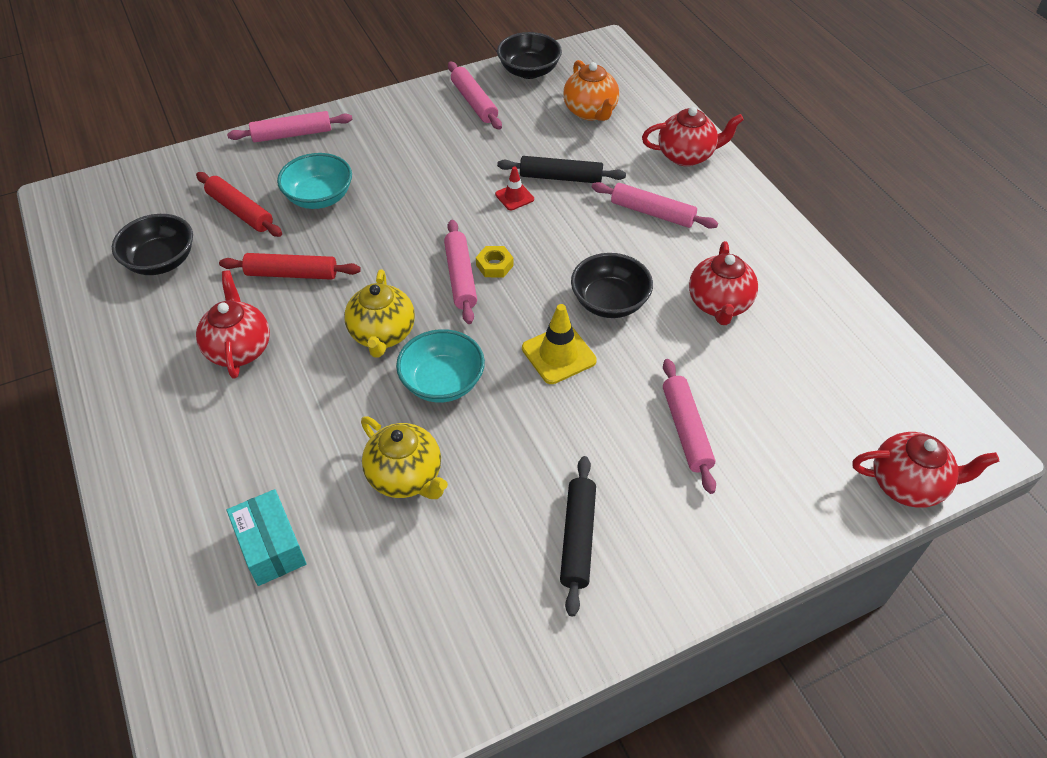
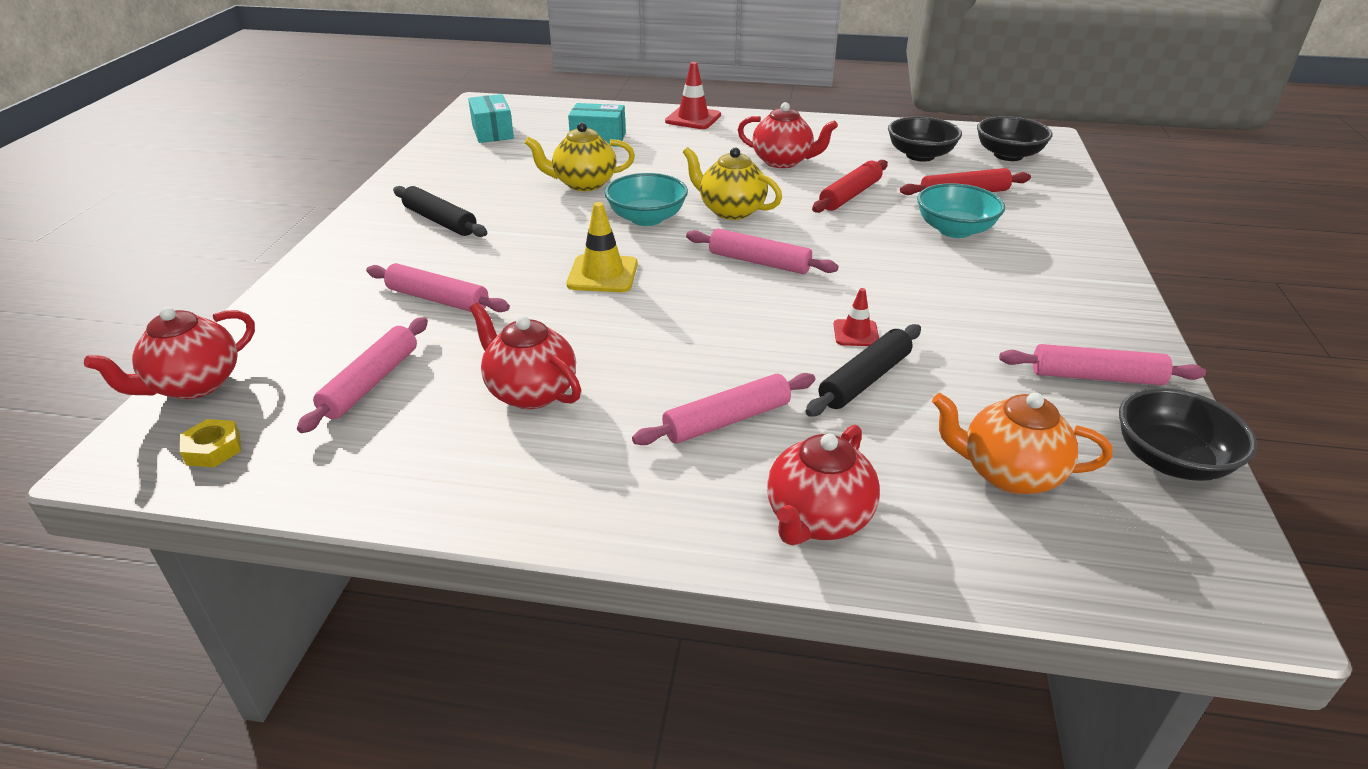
camera: 125 degrees right, 15 degrees down
(145, 489) = (693, 118): none -> red traffic cone
(292, 134) = (1087, 242): pink rolling pin -> pink rolling pin (371, 383)
(320, 688) = (492, 132): none -> turquoise box
(494, 265) = (755, 284): yellow nut -> yellow nut (213, 449)
(609, 302) = (626, 325): black bowl -> black bowl (1008, 155)

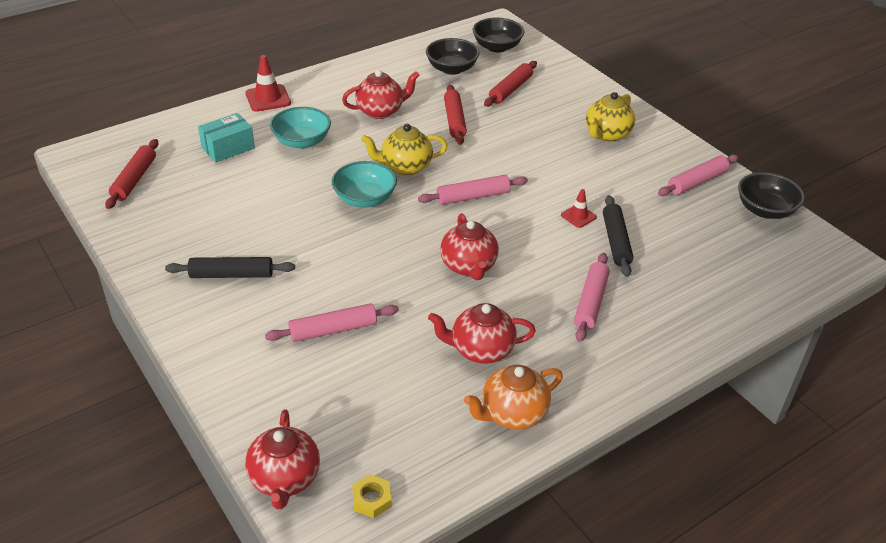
camera: 45 degrees left, 5 degrees up
(371, 383) = (389, 403): pink rolling pin -> none
(492, 132) = (134, 179): turquoise box -> red rolling pin
(583, 184) = (281, 192): yellow teapot -> yellow teapot (607, 135)
(602, 274) = (402, 254): yellow traffic cone -> none
(817, 519) = (688, 325): red teapot -> red teapot (469, 266)
(954, 230) = (538, 120): turquoise bowl -> turquoise bowl (302, 141)
(1008, 473) = (723, 254): orange teapot -> orange teapot (512, 414)

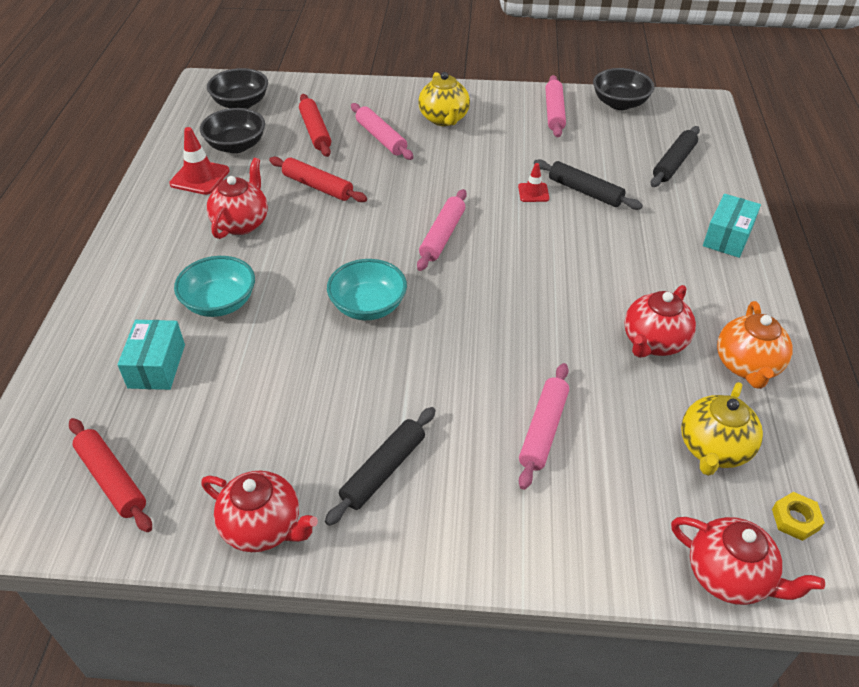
camera: 50 degrees left, 5 degrees up
(268, 98) = (108, 290): red traffic cone -> red traffic cone (200, 177)
(405, 167) = (350, 254): yellow teapot -> yellow teapot (713, 449)
(469, 266) = (537, 290): red teapot -> red teapot (263, 527)
(590, 302) = (647, 247): pink rolling pin -> pink rolling pin (381, 138)
(663, 344) = (727, 237): none -> turquoise box
(724, 274) = (673, 163): none -> black rolling pin

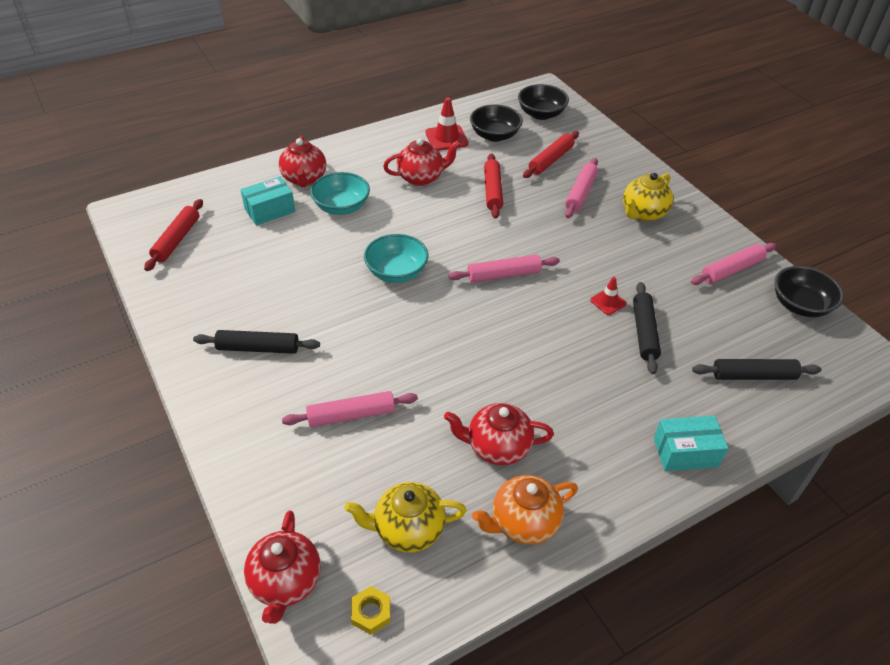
camera: 55 degrees right, 0 degrees up
(263, 527) = (181, 316): red teapot -> red teapot (304, 179)

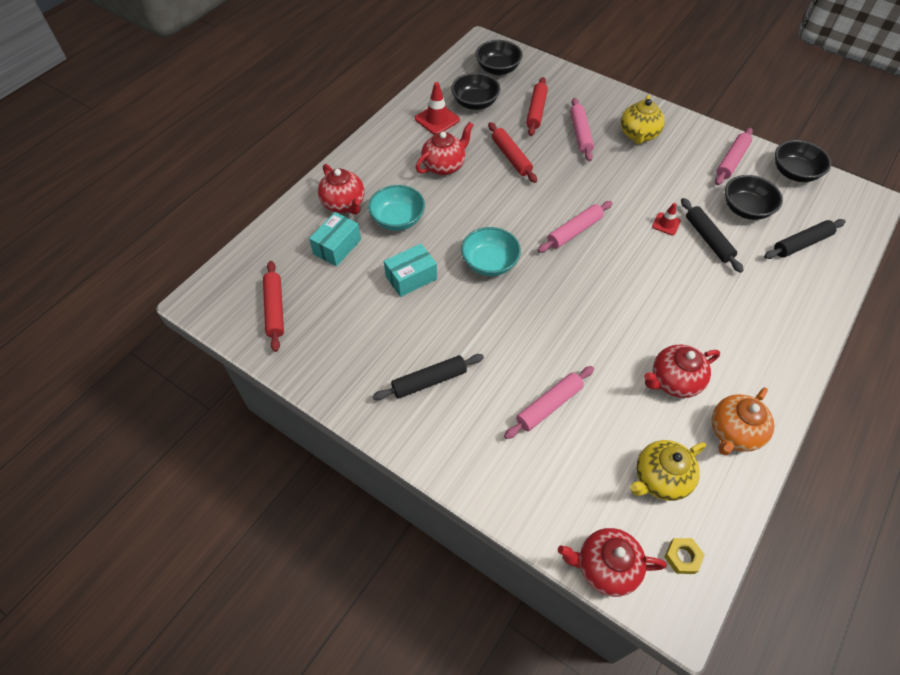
camera: 25 degrees left, 10 degrees up
(285, 582) = (605, 567): red teapot -> red teapot turned 120 degrees clockwise
(685, 452) = (799, 325): turquoise box -> turquoise box (411, 278)
(712, 319) = (745, 209): none -> black bowl

